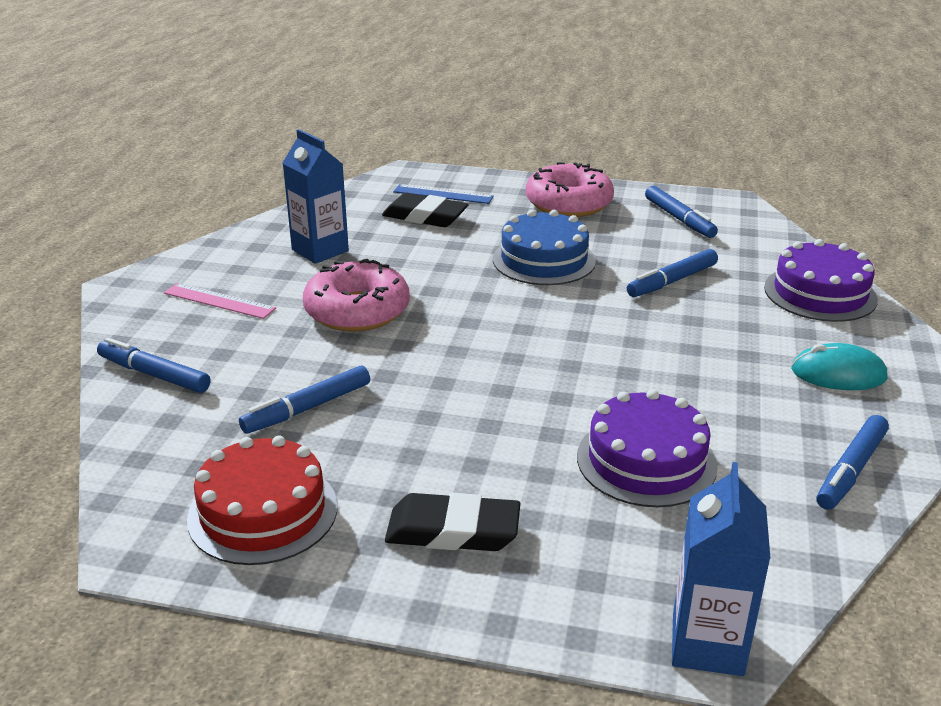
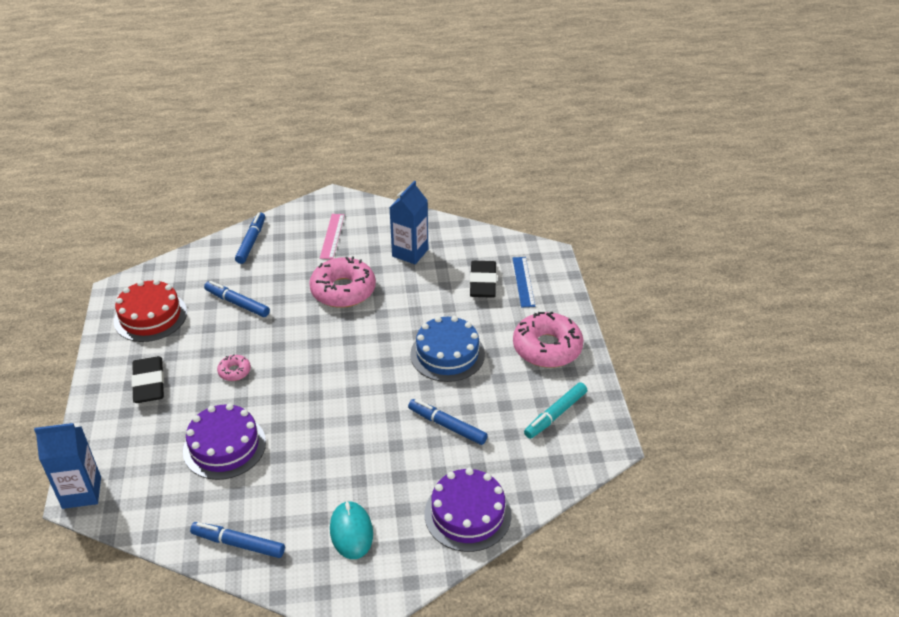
camera: 70 degrees right, 10 degrees up
(477, 431) = (234, 371): none -> pink donut
(679, 219) = (555, 414): blue marker -> turquoise marker

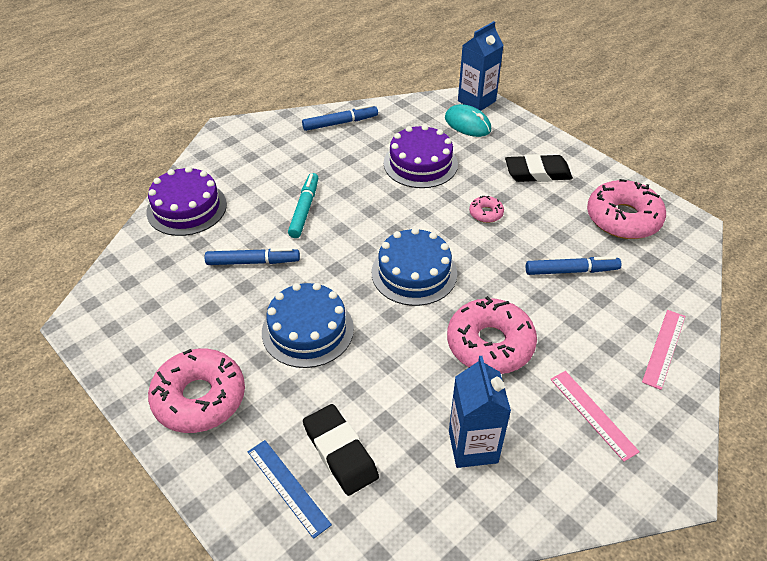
camera: 145 degrees right, 5 degrees up
(149, 383) = (537, 173): black eraser -> black eraser turned 45 degrees counterclockwise
(150, 316) = (623, 218): red cake -> pink donut
(251, 242) = (664, 348): blue marker -> pink ruler
(338, 355) = (414, 273): none -> blue cake
(351, 532) = (269, 160): turquoise mouse -> turquoise mouse (467, 124)
(555, 414) = (150, 323): turquoise marker -> turquoise marker (304, 209)

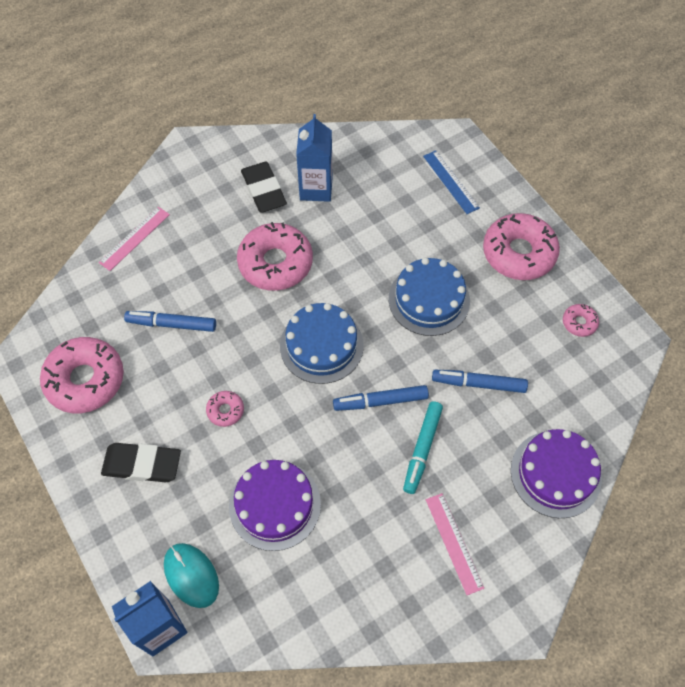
camera: 170 degrees left, 15 degrees up
(139, 330) = (579, 323): none -> pink donut
(340, 123) = (362, 608): blue marker -> blue marker (380, 401)
(340, 452) = (412, 198): black eraser -> black eraser (263, 190)
(592, 414) = (219, 197): pink ruler -> pink ruler (454, 543)

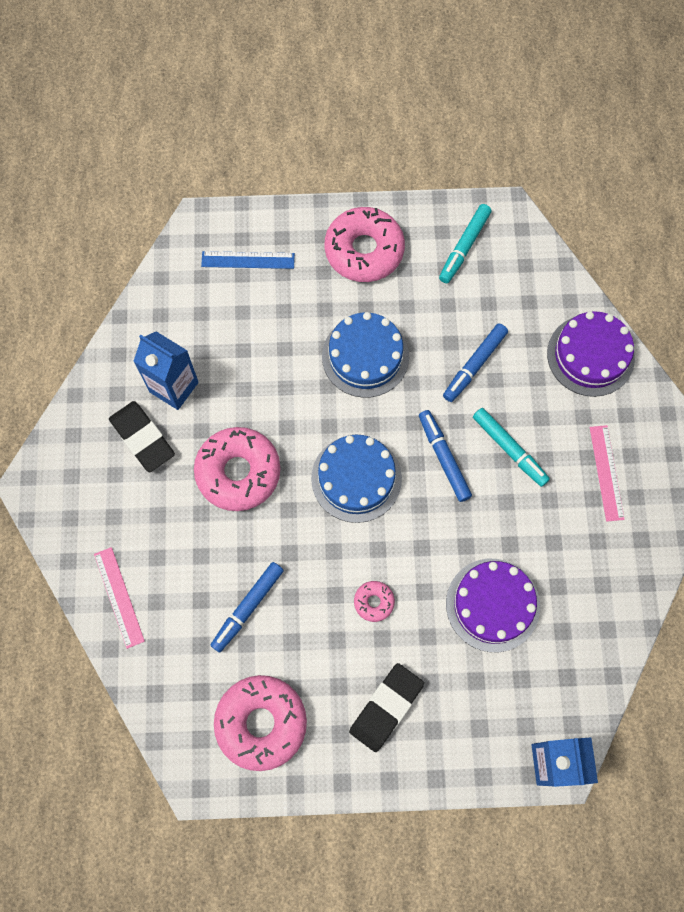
camera: 60 degrees left, 10 degrees up
(191, 575) = (520, 712): turquoise mouse -> none
(263, 190) = (142, 438): black eraser -> black eraser turned 45 degrees clockwise
(380, 401) = (444, 458): blue marker -> blue marker turned 135 degrees clockwise
(454, 543) = (606, 472): pink ruler -> pink ruler turned 75 degrees clockwise
(579, 323) = (464, 247): pink donut -> turquoise marker

